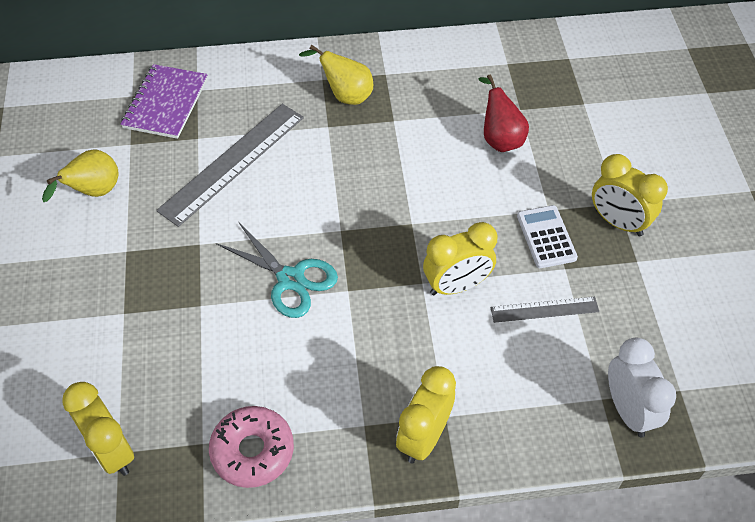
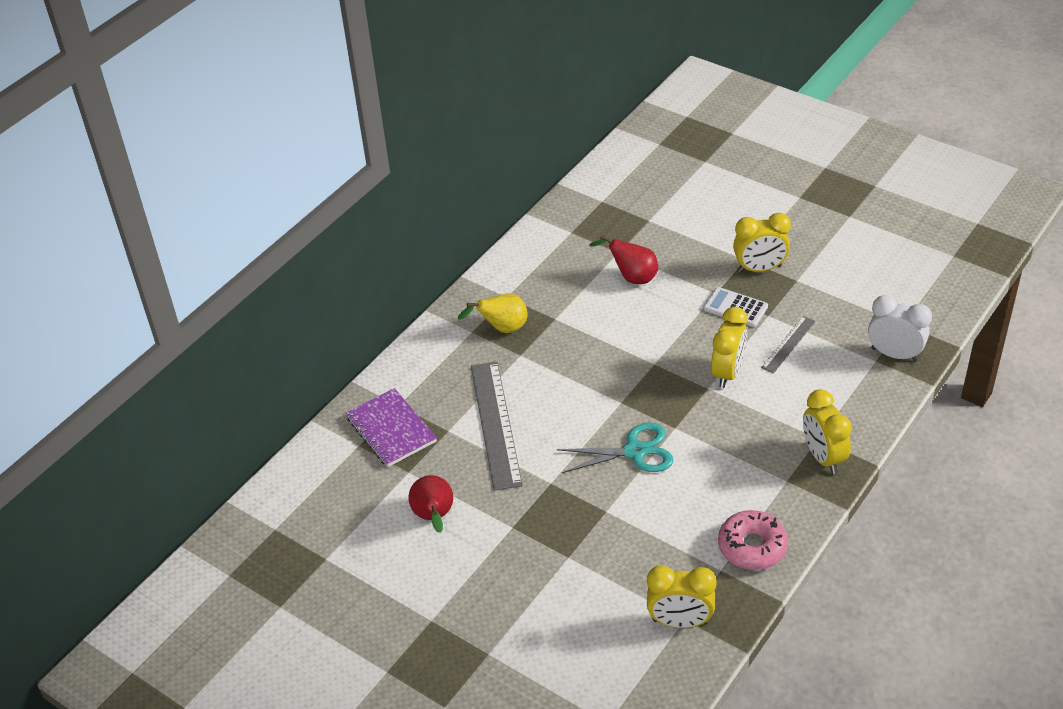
camera: 45 degrees left, 10 degrees down
(94, 192) = (434, 517): yellow pear -> red pear

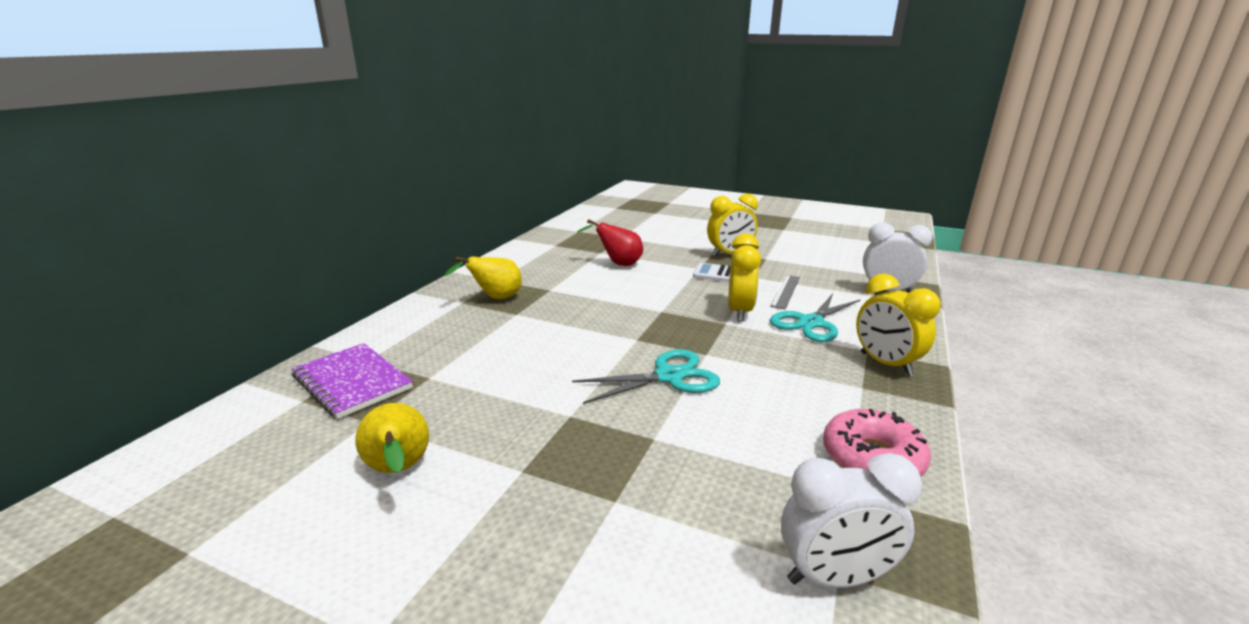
camera: 15 degrees left, 20 degrees down
(434, 517) = (399, 471): red pear -> yellow pear
(495, 424) = (491, 367): grey ruler -> none
(680, 621) = (834, 578): yellow clock -> white clock
(788, 396) = (811, 323): none -> turquoise scissors

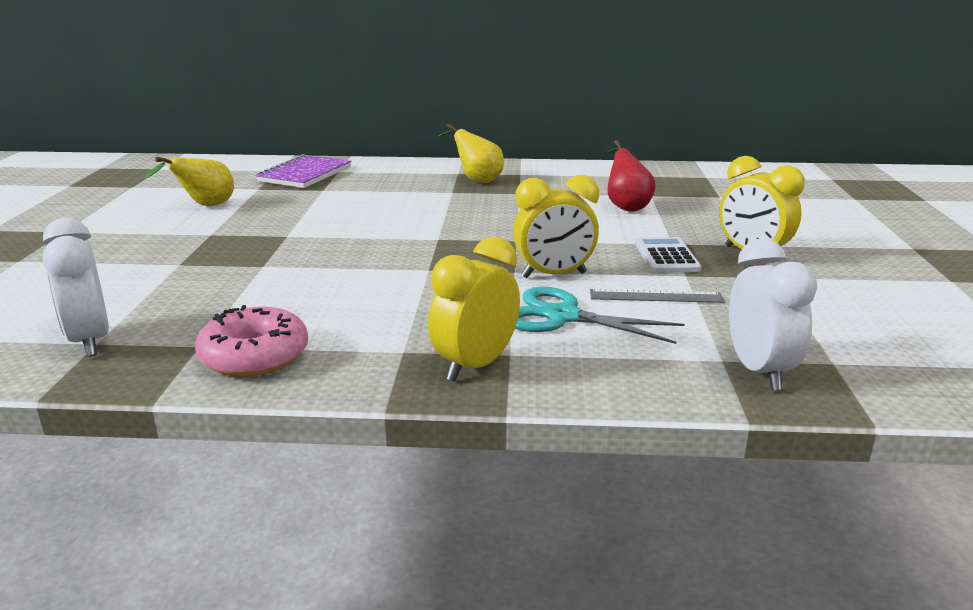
camera: 70 degrees right, 0 degrees up
(669, 377) = (369, 259): turquoise scissors -> none

